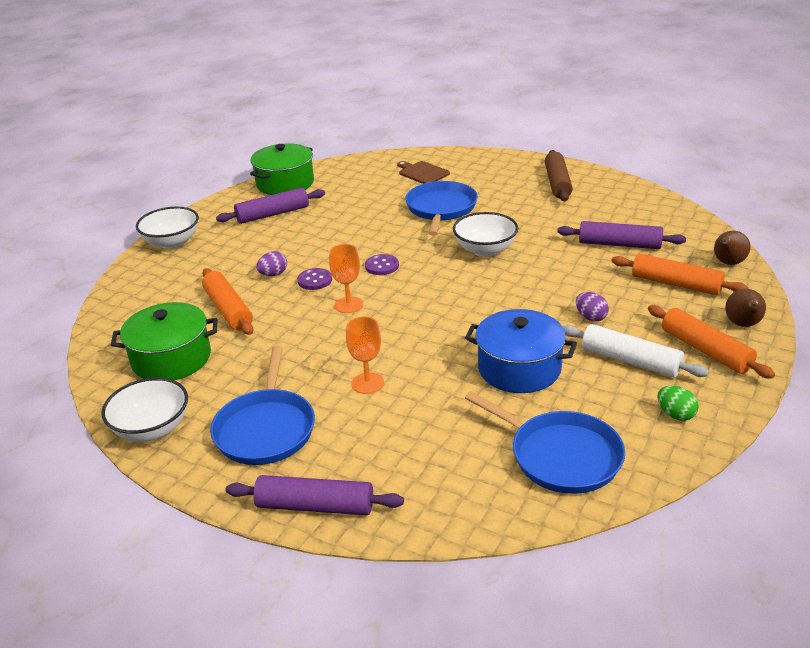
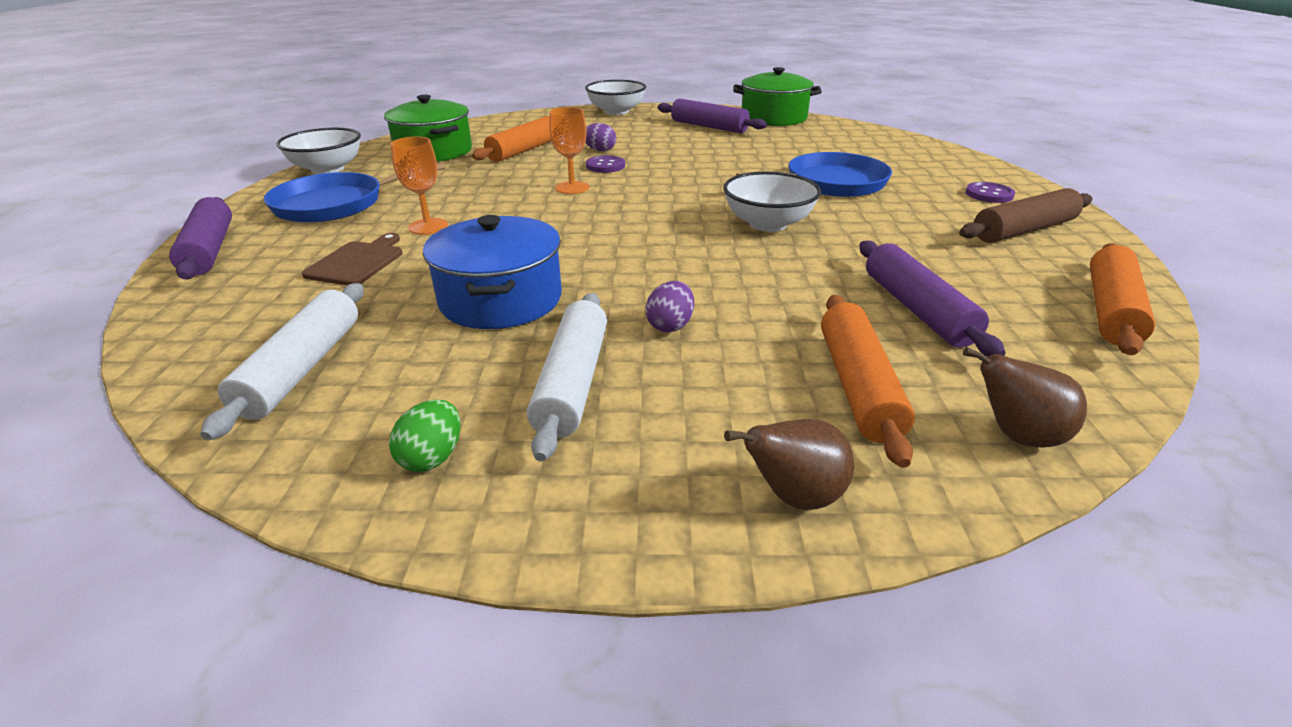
camera: 60 degrees right, 0 degrees up
(382, 266) = (665, 184): purple button -> purple button (989, 194)
(422, 173) = (899, 158): brown cutting board -> brown cutting board (357, 262)
(560, 456) = (302, 368): blue pan -> white rolling pin
(705, 350) = (659, 459): orange rolling pin -> orange rolling pin (1111, 310)

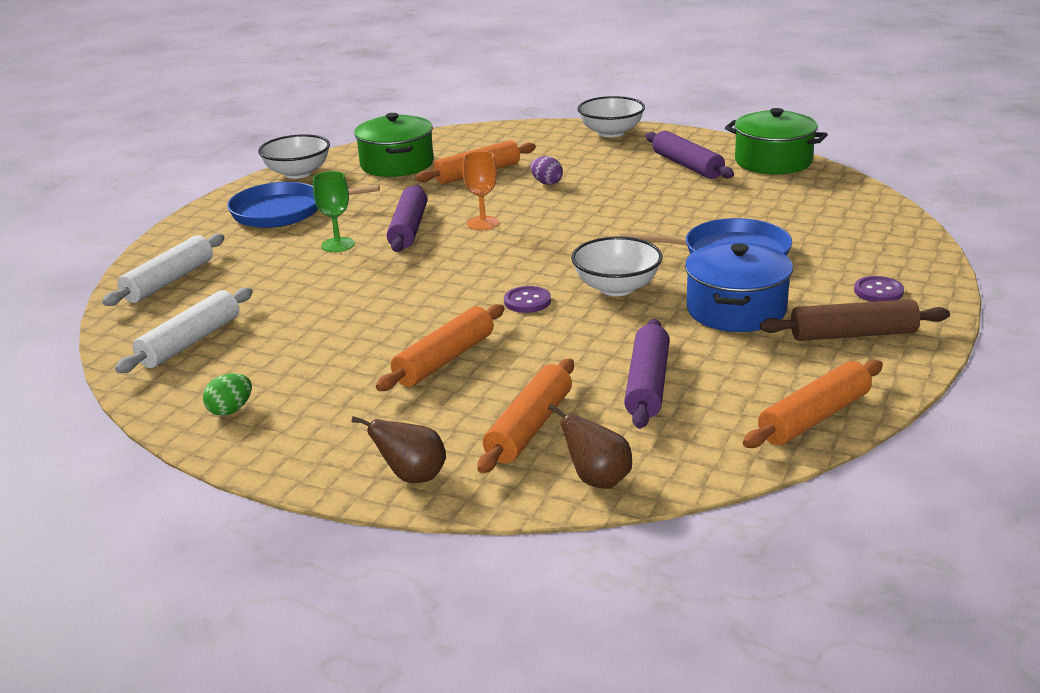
camera: 25 degrees right, 5 degrees down
(209, 250) = (176, 241): purple rolling pin -> purple rolling pin (408, 229)
(357, 262) = (268, 268): brown cutting board -> none
(428, 226) = (338, 245): orange goblet -> green goblet
(501, 299) = (344, 317): blue pot -> blue pot (736, 310)
(572, 382) = (344, 385): white rolling pin -> white rolling pin (169, 281)
(605, 166) = (535, 202): purple button -> purple button (527, 301)
(670, 326) = (444, 360): purple egg -> orange rolling pin

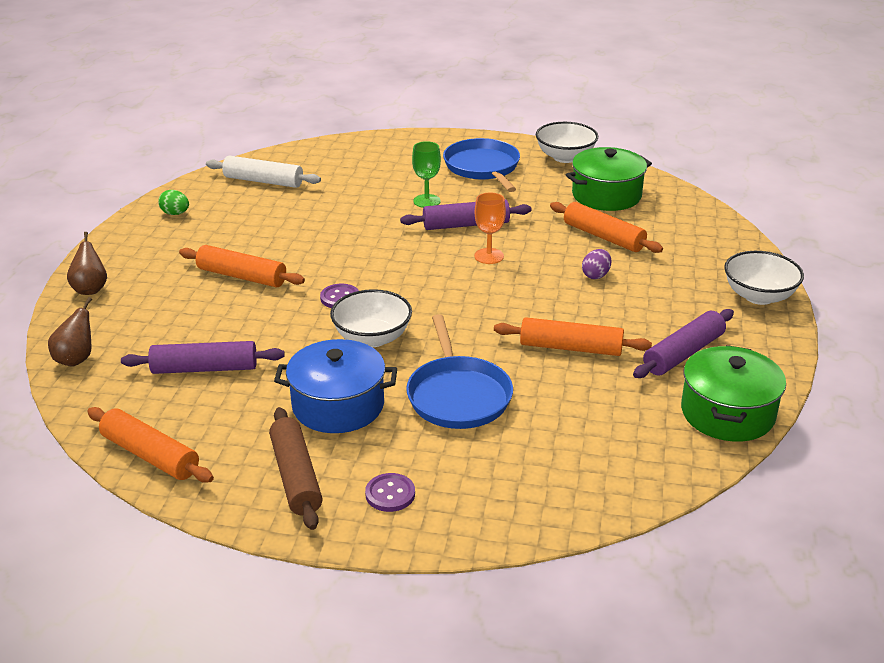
camera: 75 degrees right, 5 degrees up
(169, 281) = (351, 154): white rolling pin -> none
(529, 427) = (146, 324): orange rolling pin -> orange rolling pin (571, 348)

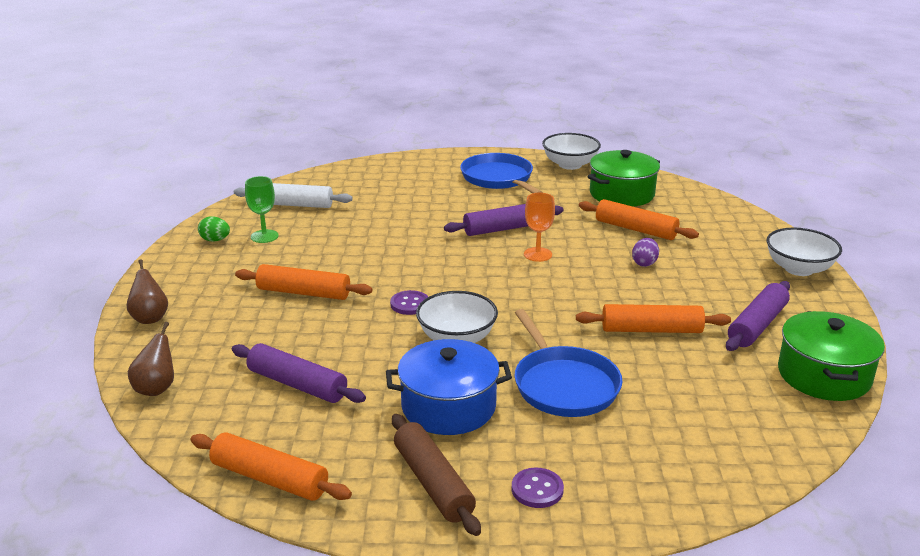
camera: 10 degrees left, 5 degrees down
(205, 368) = (297, 384): purple rolling pin -> purple rolling pin turned 45 degrees clockwise
(426, 201) = (458, 211): green goblet -> green goblet (264, 236)

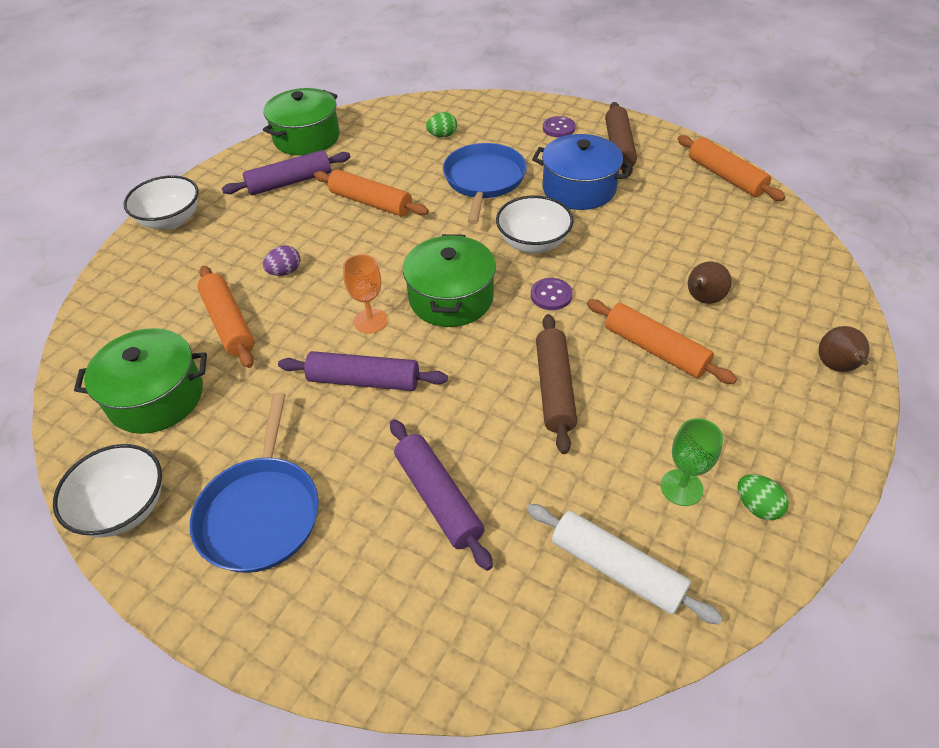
camera: 150 degrees left, 20 degrees up
(156, 388) = (816, 272): brown pear -> brown pear (702, 299)
(297, 384) = (690, 240): purple rolling pin -> purple rolling pin (438, 498)
(370, 255) = (554, 388): none -> brown rolling pin
(491, 282) = (451, 298): none -> green pot
(675, 428) = (442, 135): none -> green egg

